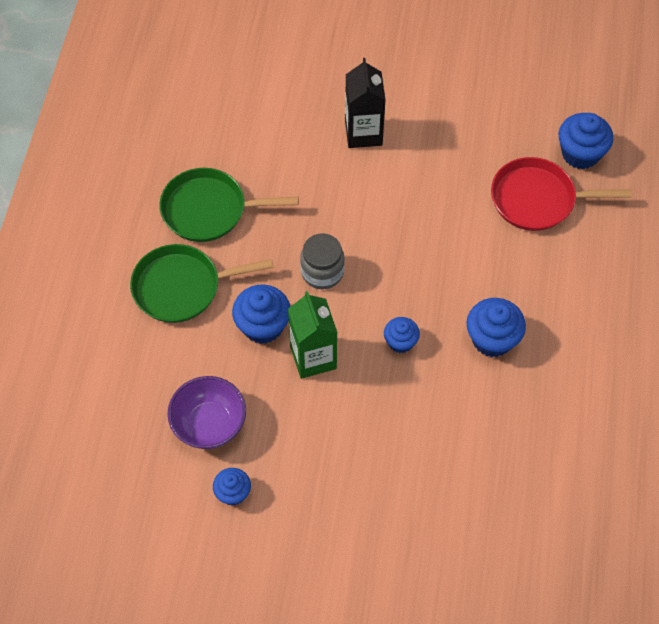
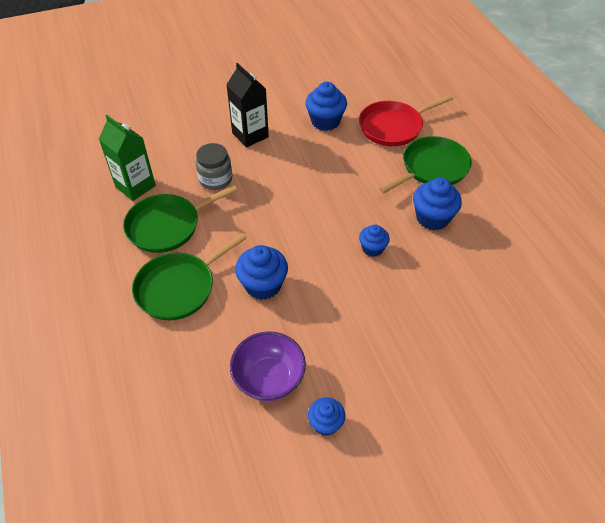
camera: 30 degrees left, 10 degrees down
(313, 357) = (317, 289): green carton -> green carton (135, 186)
(322, 272) = (282, 229): grey jar -> grey jar (215, 179)
(540, 277) = (432, 168): none -> green pan
(580, 153) = (398, 93): blue cupcake -> blue cupcake (325, 121)

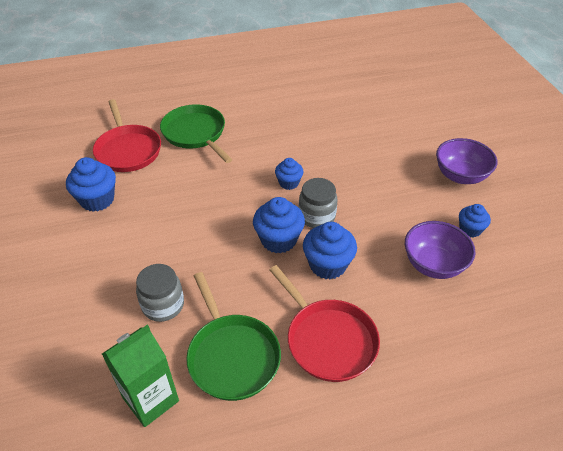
camera: 85 degrees left, 5 degrees down
(179, 287) = (328, 340): green pan -> red pan
(250, 135) = (93, 269): black carton -> none
(326, 274) = (317, 216): none -> grey jar
(422, 424) = (460, 176): none -> purple bowl
(432, 218) = (258, 142): blue cupcake -> blue cupcake (278, 240)

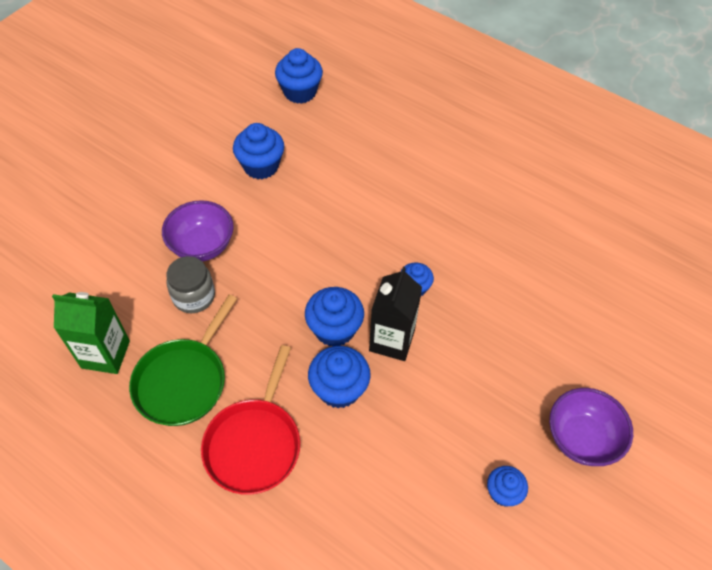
camera: 50 degrees right, 10 degrees up
(63, 144) = (300, 92): none -> blue cupcake
(128, 150) = (336, 139): red pan -> none
(195, 133) = (407, 169): green pan -> none
(317, 216) = (392, 340): grey jar -> black carton
(433, 264) = (420, 483): purple bowl -> purple bowl (202, 246)

